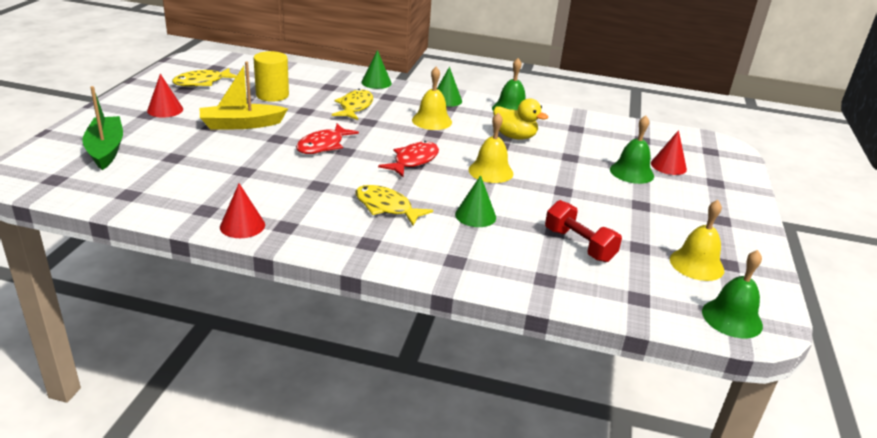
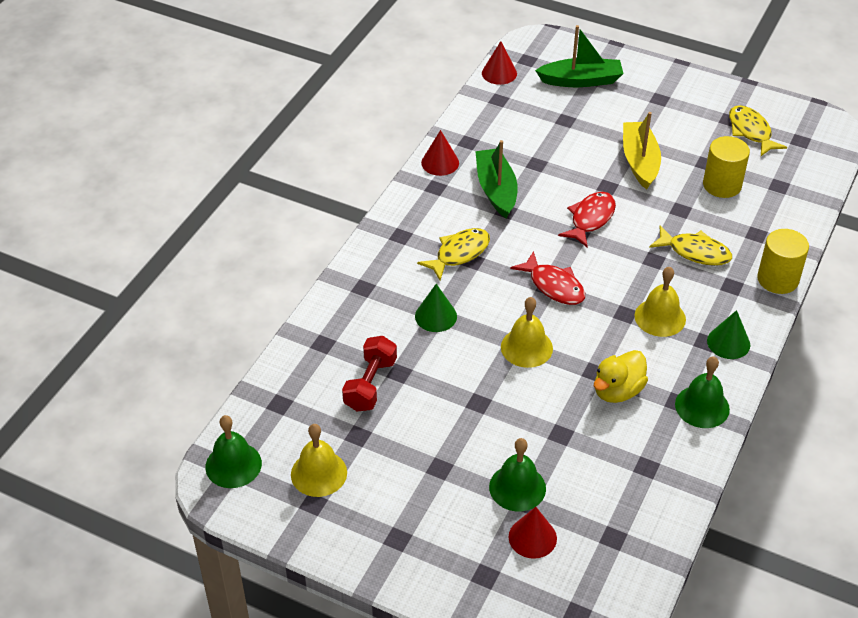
camera: 105 degrees right, 15 degrees up
(165, 110) = (672, 109): red cone -> red cone (499, 73)
(287, 191) = (496, 190): none -> green boat
(323, 145) = (590, 219): red fish -> red fish turned 75 degrees clockwise
(376, 82) = (777, 279): green cone -> yellow cylinder
(579, 245) = (370, 384): red dumbbell -> red dumbbell turned 45 degrees counterclockwise

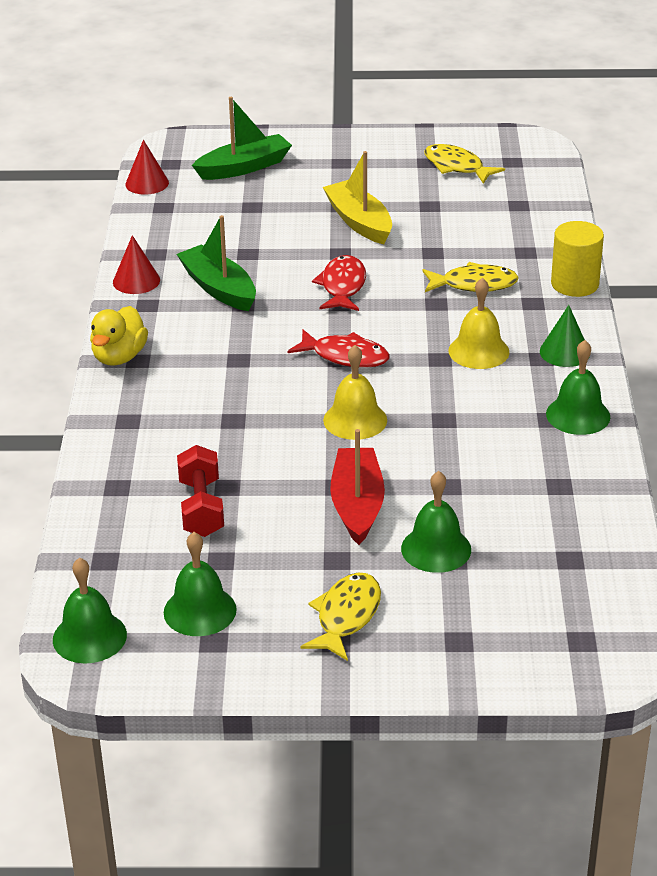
camera: 25 degrees left, 10 degrees down
(319, 473) = (200, 610): yellow bell -> green bell
(436, 316) = (232, 422): green cone -> none
(459, 253) = (218, 357): yellow fish -> yellow fish (346, 616)
(482, 425) = (357, 505): none -> red boat
(532, 537) = (485, 588): red cone -> none
(617, 391) = (481, 429): yellow duck -> yellow duck (119, 357)
(722, 185) = (460, 220): yellow cylinder -> none

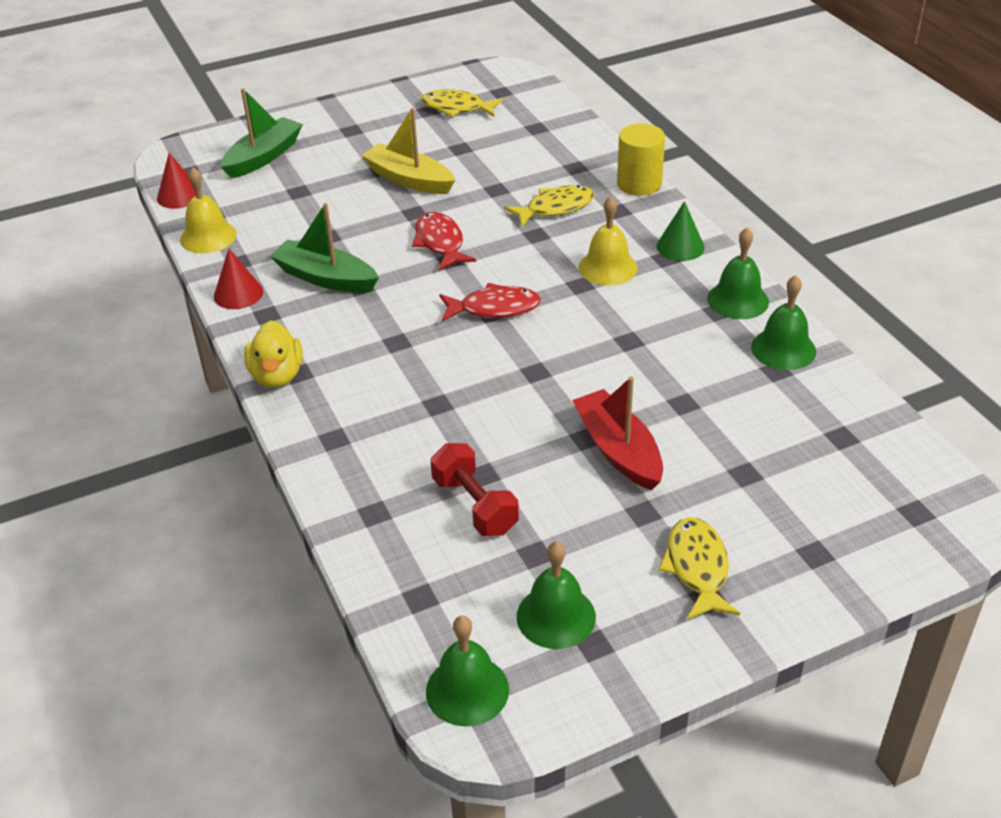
camera: 25 degrees left, 5 degrees up
(355, 420) = (551, 367): yellow bell -> yellow bell (208, 237)
(436, 549) = (722, 469): green bell -> green bell (783, 349)

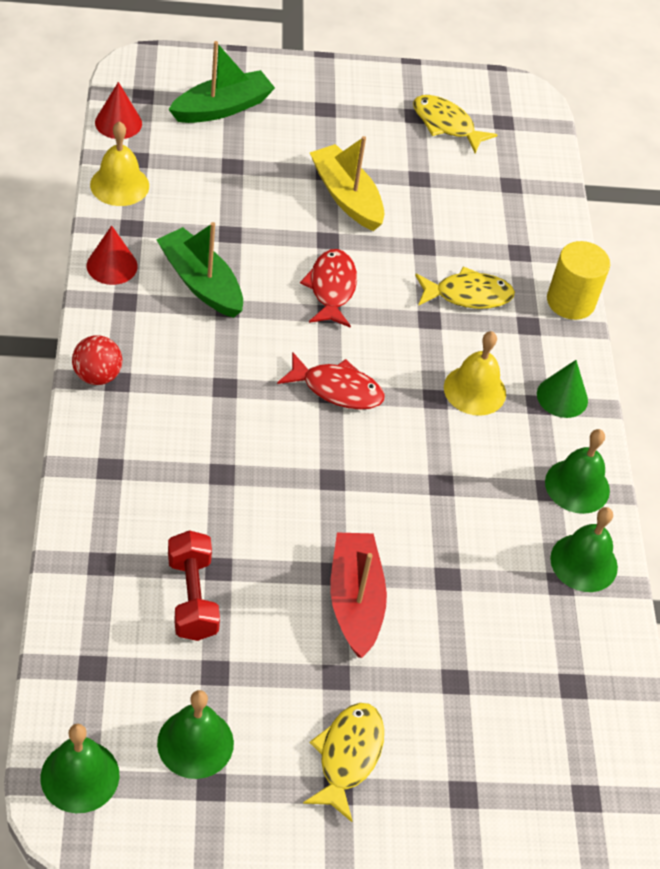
camera: 15 degrees right, 10 degrees up
(277, 375) = (97, 375): yellow duck -> red ball

